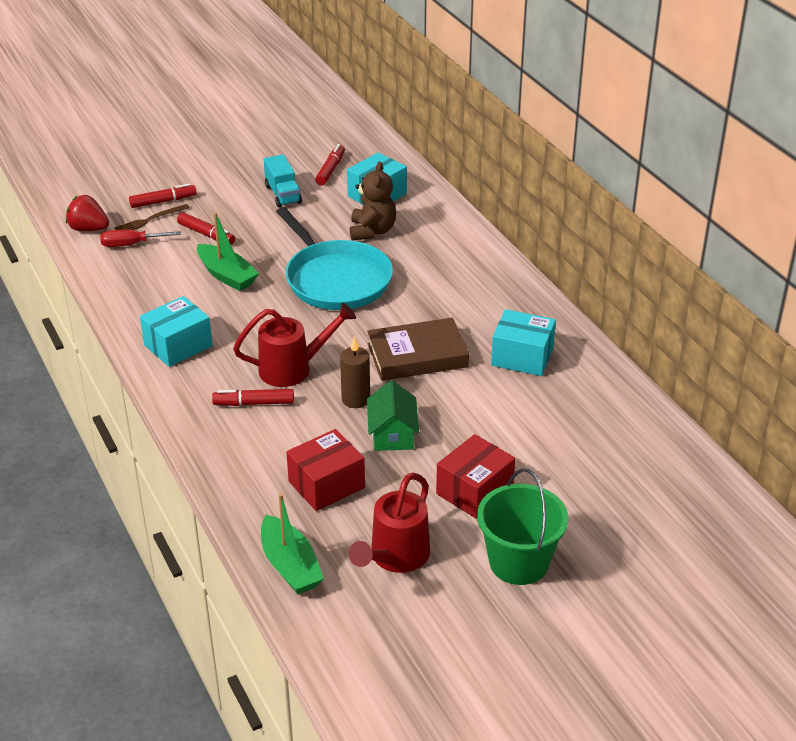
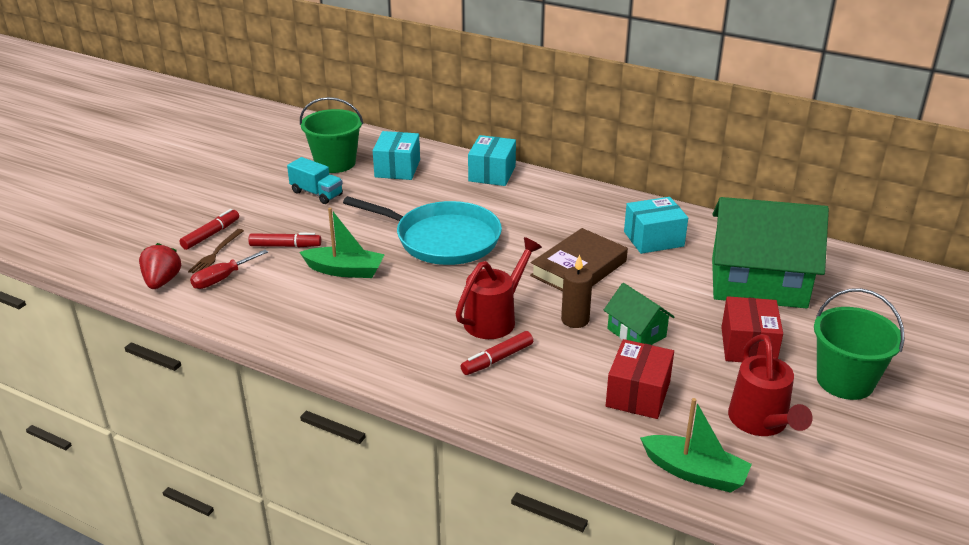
camera: 35 degrees left, 5 degrees down
(88, 229) = (162, 281): red strawberry -> red strawberry turned 105 degrees clockwise
(178, 345) = (371, 342): turquoise box -> turquoise box (492, 173)
(330, 170) = (335, 163): red marker -> green bucket
(372, 231) = (427, 195): brown teddy bear -> none
(565, 440) = (758, 282): none -> green house

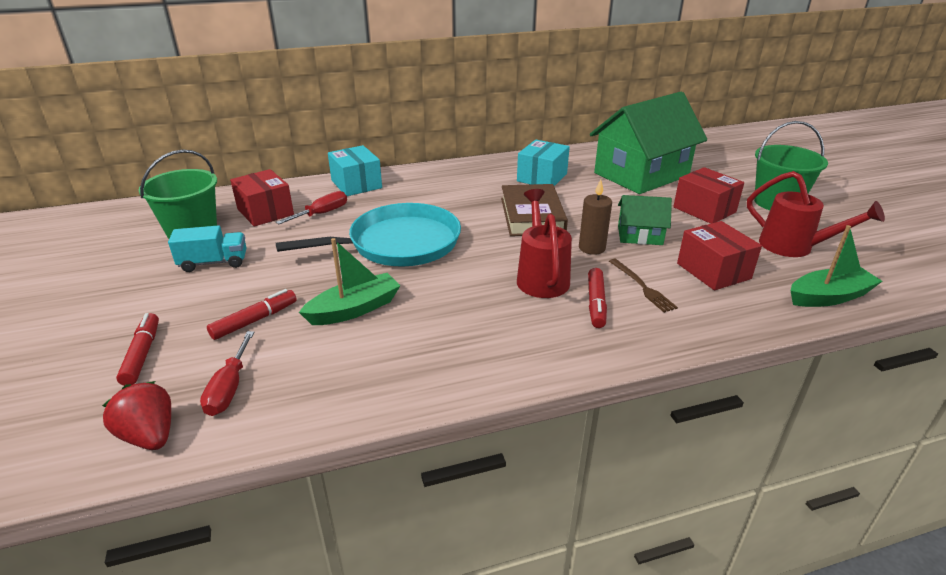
camera: 45 degrees left, 0 degrees up
(216, 253) = (179, 368): brown fork -> brown fork (642, 286)
(397, 168) = (265, 212): turquoise box -> red box
(430, 188) = (322, 214): none -> red screwdriver

